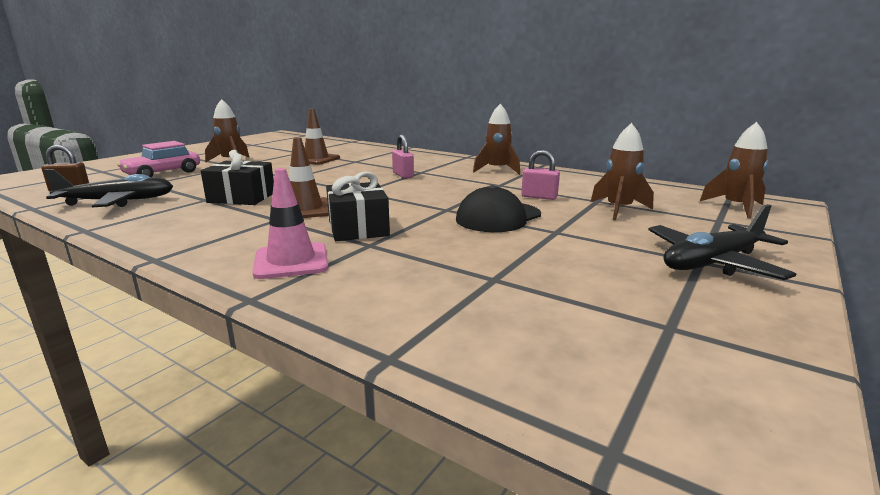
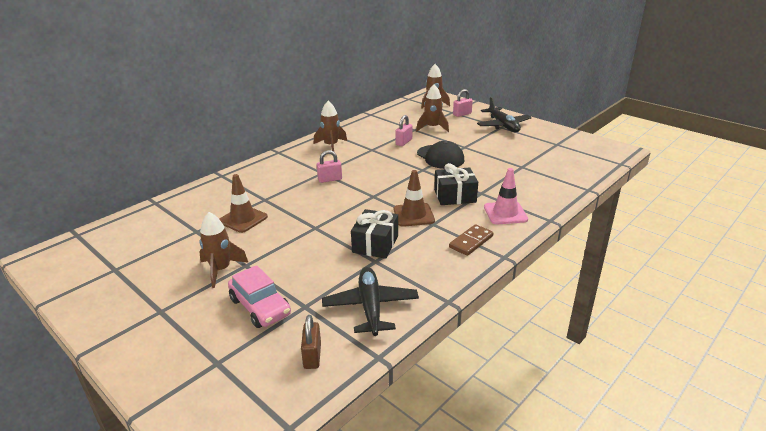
camera: 80 degrees left, 10 degrees up
(213, 239) = (471, 242): none -> brown domino
(720, 227) = (462, 114): none -> pink padlock

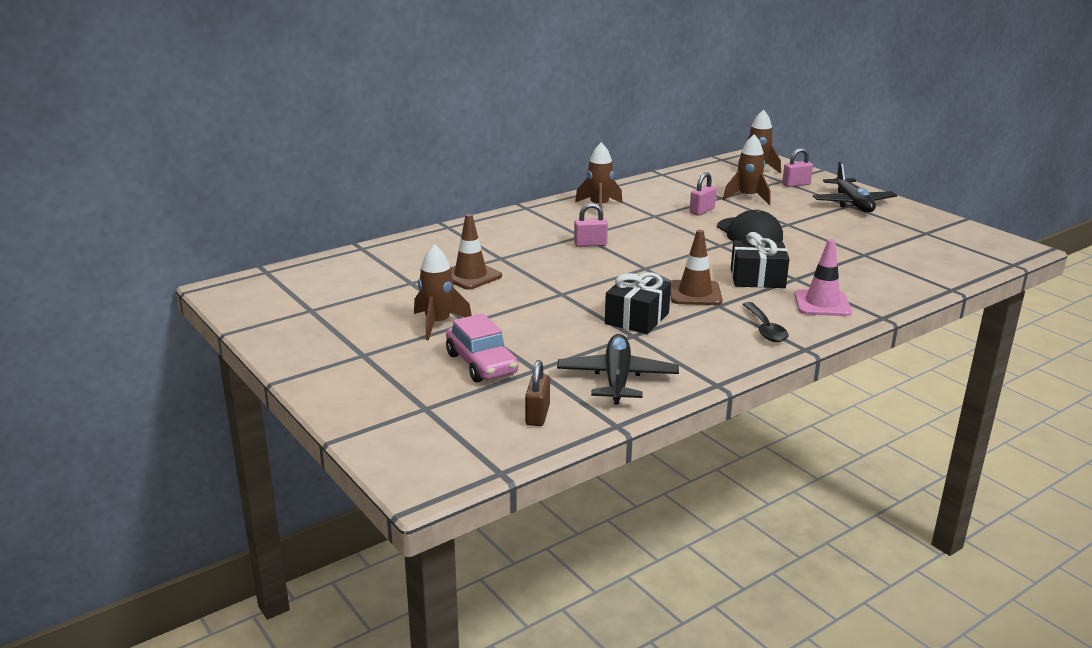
camera: 10 degrees right, 5 degrees down
(471, 242) = (765, 329): brown domino -> black spoon

